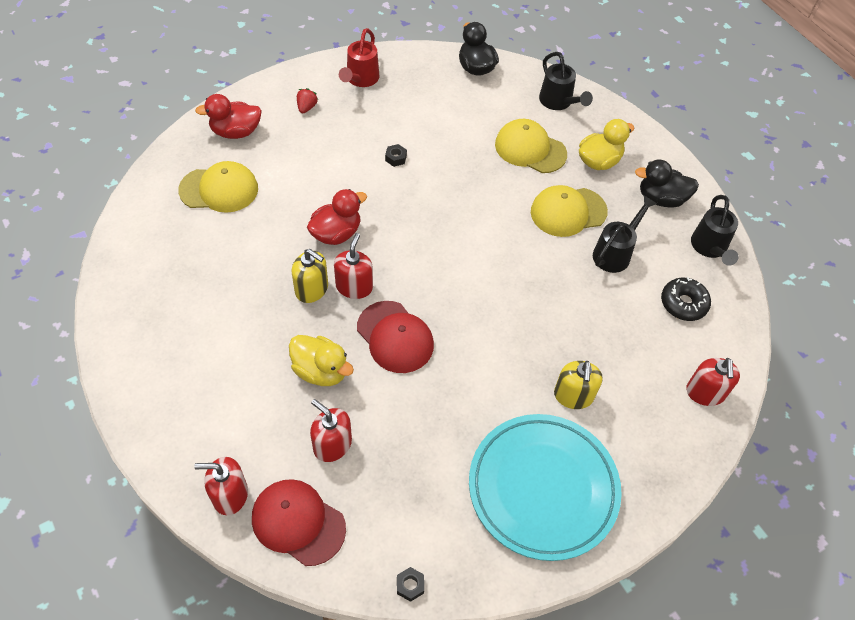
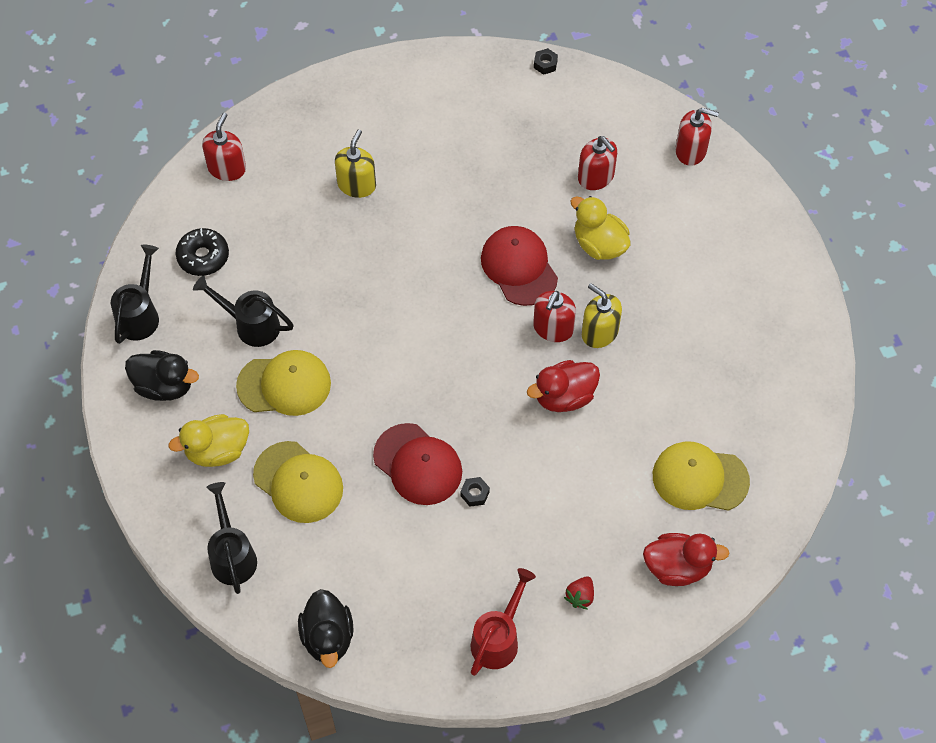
camera: 165 degrees left, 5 degrees up
(298, 522) = (632, 121): red cap -> red cap (418, 464)
(543, 488) = (413, 114): turquoise plate -> none
(615, 253) = (251, 325): black watering can -> black watering can turned 60 degrees clockwise

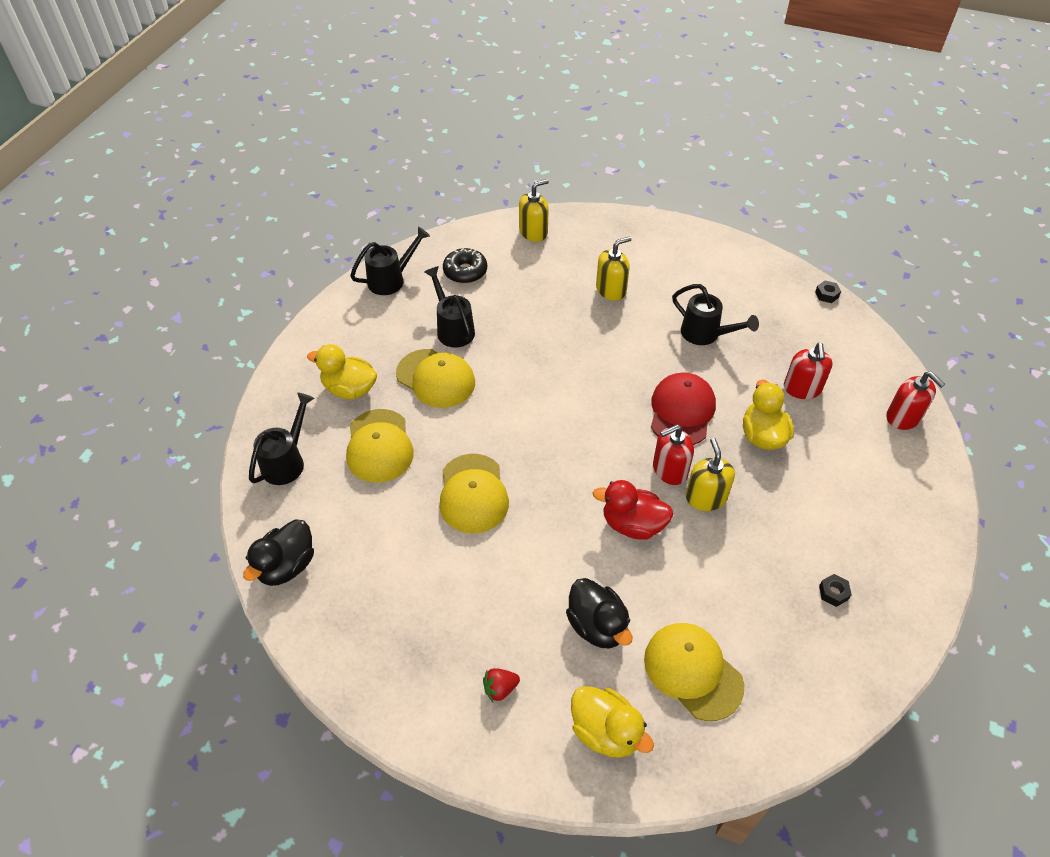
camera: 40 degrees right, 10 degrees down
(164, 386) = (360, 329): black duck -> black duck (597, 626)
(227, 168) = (533, 232): red soap dispenser -> yellow soap dispenser
(418, 464) = (473, 493): red cap -> yellow cap
(475, 494) = (494, 545): black nut -> black nut (833, 593)
(477, 176) = (705, 334): none -> black watering can
(498, 638) = (404, 669): red watering can -> none
(677, 567) = (606, 731): red duck -> yellow duck

